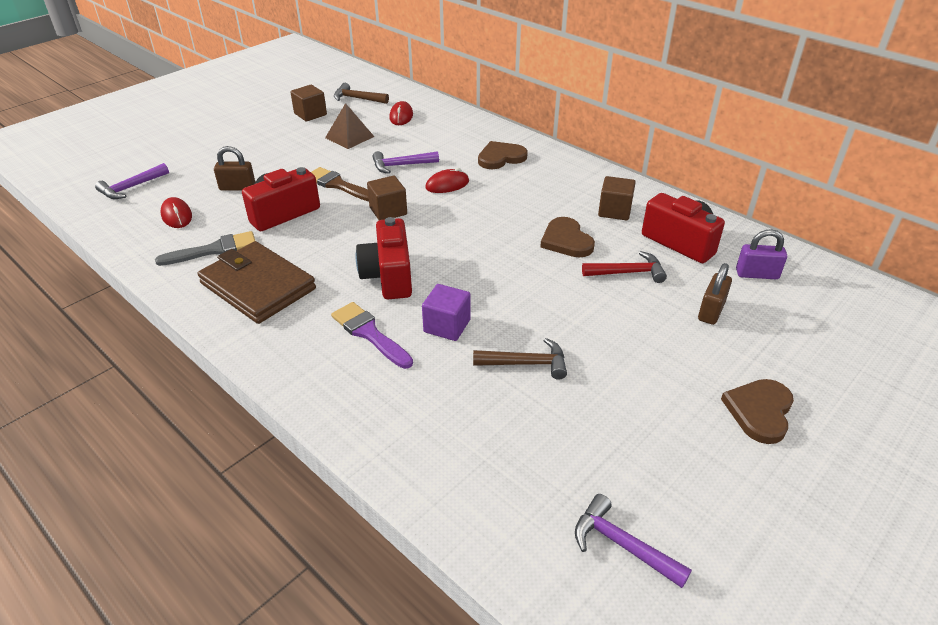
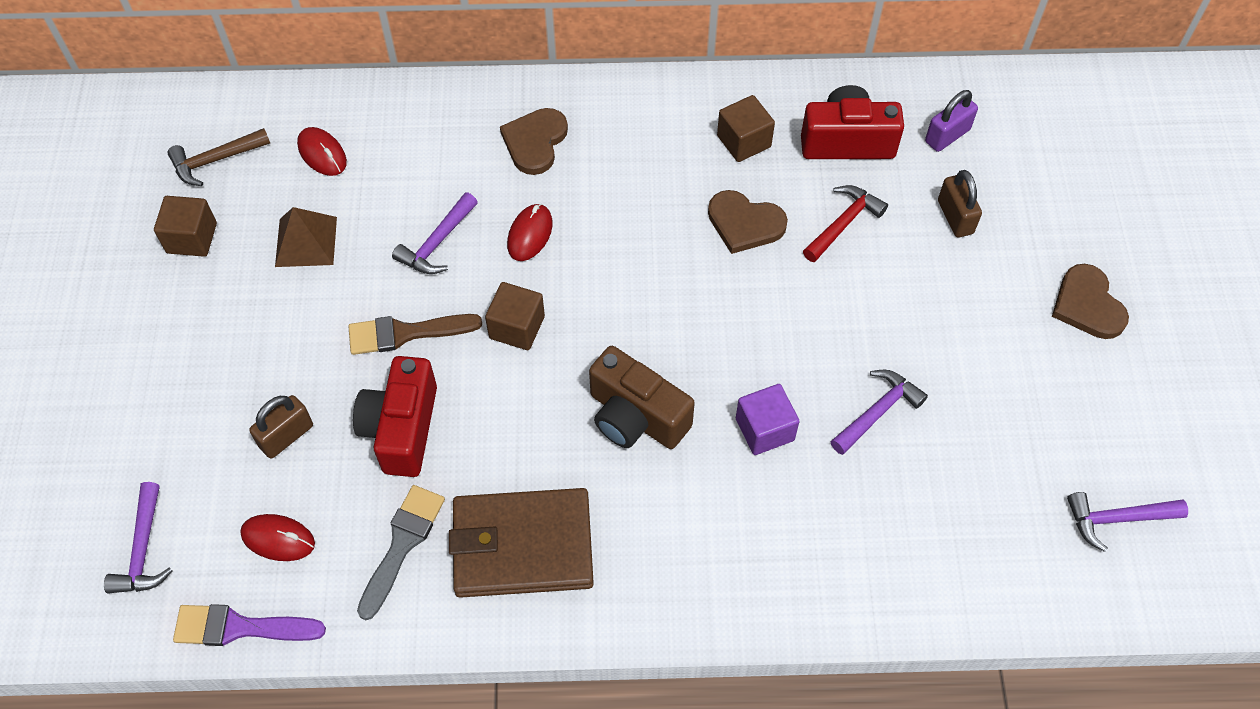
camera: 45 degrees left, 20 degrees up
(369, 333) = (708, 501): purple brush -> purple brush (240, 627)
(388, 276) = (635, 417): red camera -> brown camera
(526, 363) = (878, 411): brown hammer -> purple hammer

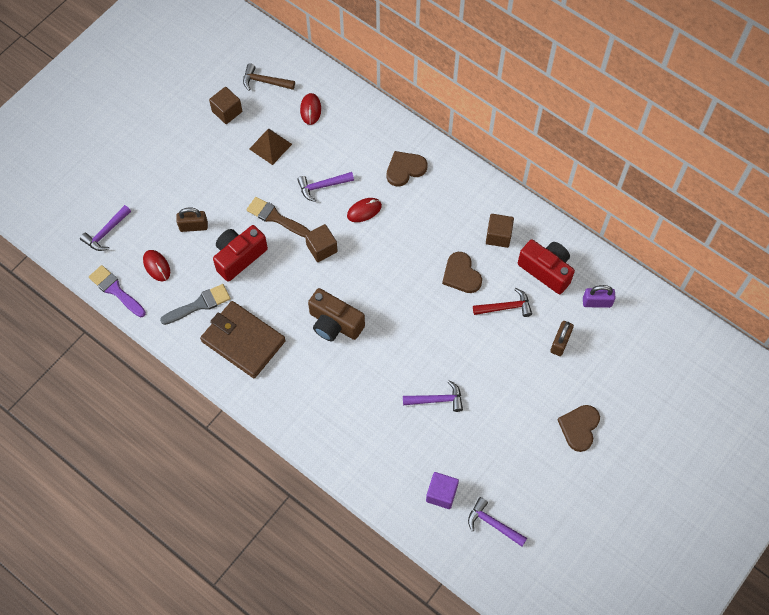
camera: 40 degrees right, 5 degrees up
(635, 417) = (334, 324): brown camera -> brown camera turned 45 degrees counterclockwise
(764, 429) = (382, 370): purple cube -> purple cube (441, 494)

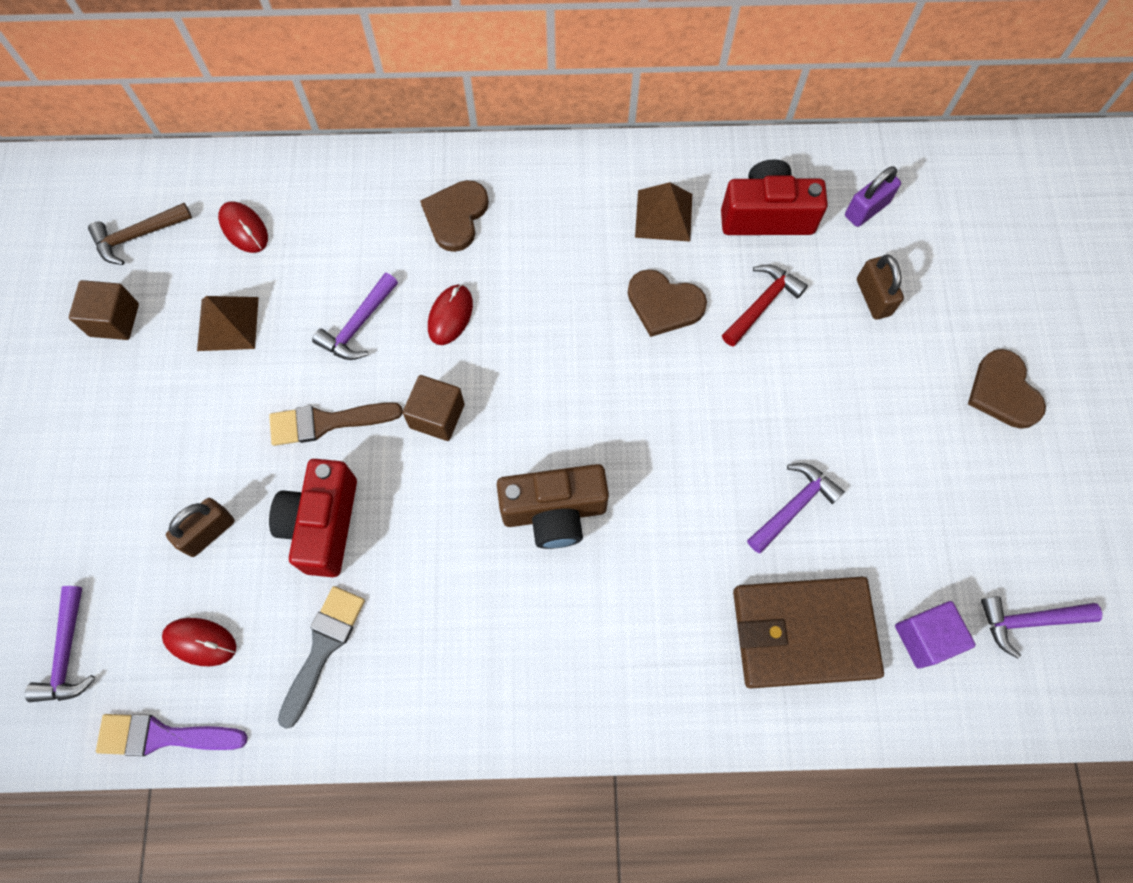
camera: 40 degrees left, 5 degrees up
(243, 341) = (441, 649): brown wallet -> brown wallet (803, 633)
(498, 236) = (664, 215): brown cube -> brown pyramid

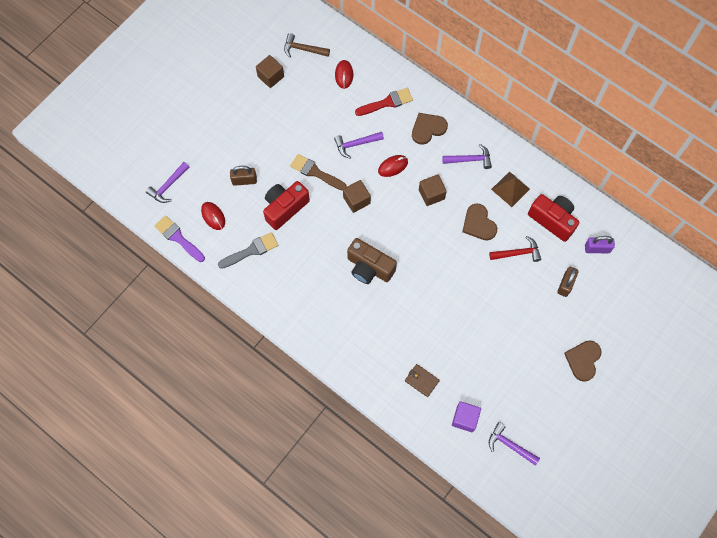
camera: 40 degrees right, 0 degrees up
(228, 323) = (309, 108): brown pyramid -> none
(354, 222) = (387, 102): none -> red brush
(551, 314) = (431, 194): none -> brown cube
(794, 506) = (459, 335): purple hammer -> purple hammer (470, 159)
(803, 633) = (421, 380): brown wallet -> brown wallet, size x0.46

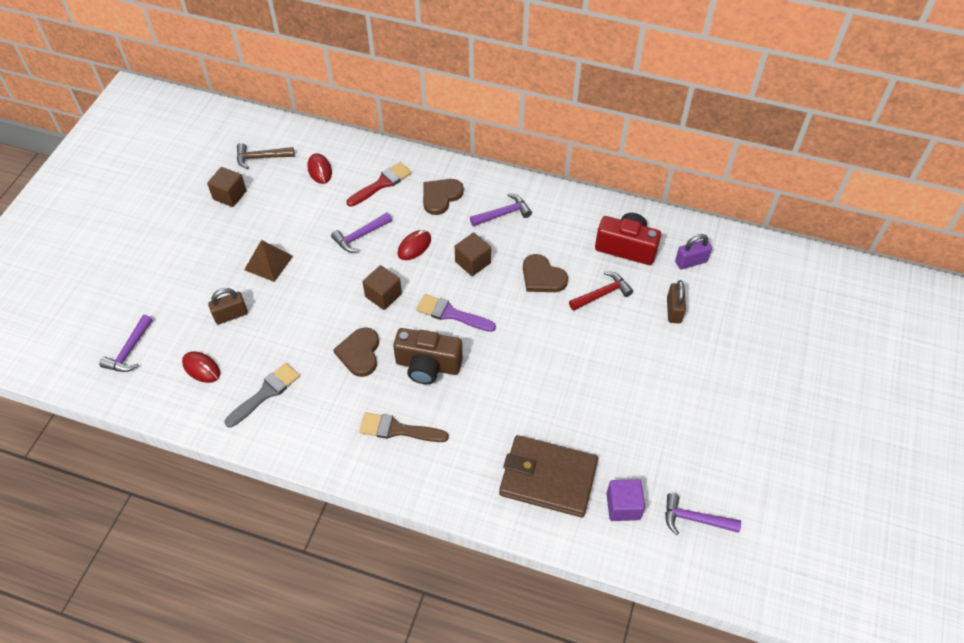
camera: 20 degrees left, 15 degrees down
(178, 238) = (160, 408): purple brush -> purple brush (451, 314)
(285, 208) = (294, 331): red camera -> none
(315, 172) = (320, 280): brown brush -> brown brush (398, 429)
(421, 380) = (548, 478): brown wallet -> brown wallet, size x2.18
(510, 189) = (563, 230): brown pyramid -> brown pyramid (268, 263)
(583, 360) = (735, 387): brown heart -> brown heart (359, 353)

